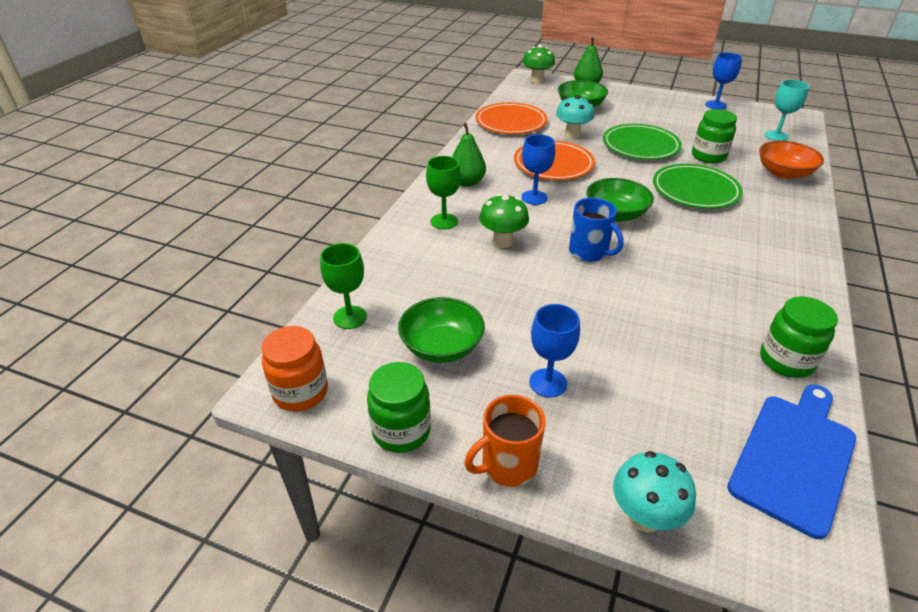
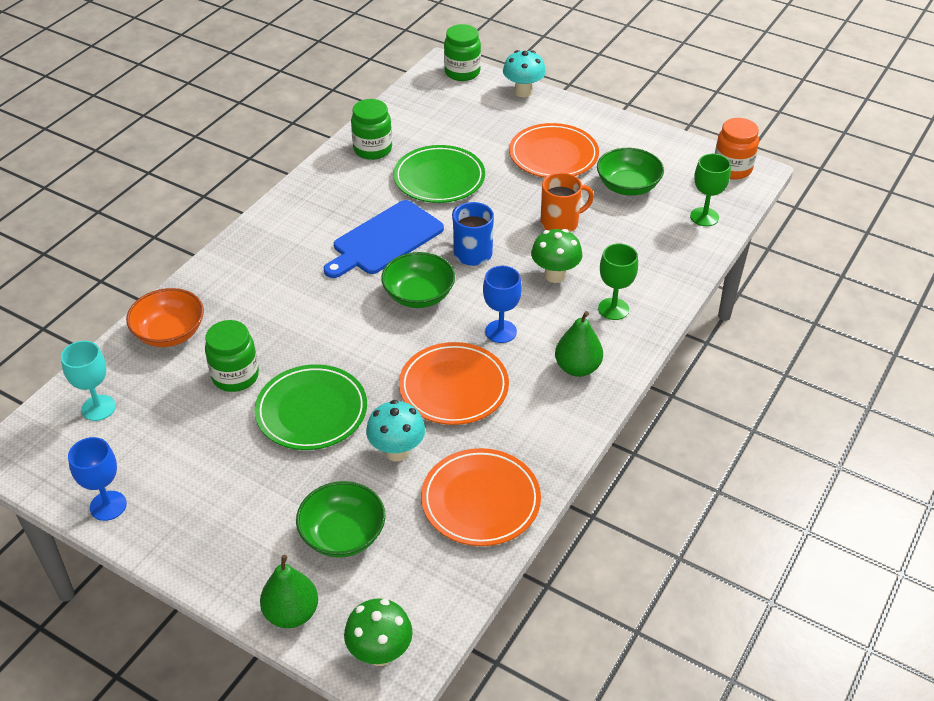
camera: 170 degrees left, 5 degrees up
(401, 431) = (659, 141): green jar -> green jar (462, 72)
(507, 465) = (593, 119): orange mug -> orange mug (560, 223)
(548, 383) = (553, 155): blue goblet -> orange plate
(695, 190) = (303, 318): green plate -> green plate (439, 178)
(794, 457) = (418, 104): blue cutting board -> blue cutting board (385, 240)

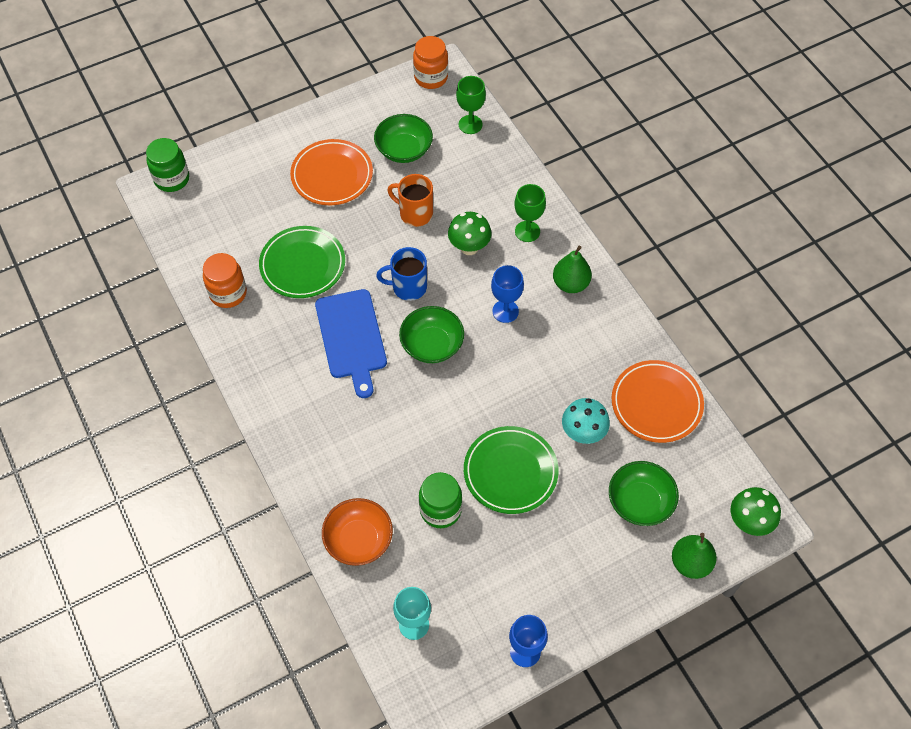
camera: 60 degrees left, 15 degrees up
(372, 149) = (228, 293): green jar -> orange jar
(454, 387) = (543, 368): orange plate -> none
(523, 92) = (234, 152): turquoise mushroom -> none
(560, 223) = (415, 213): orange mug -> orange mug turned 75 degrees counterclockwise

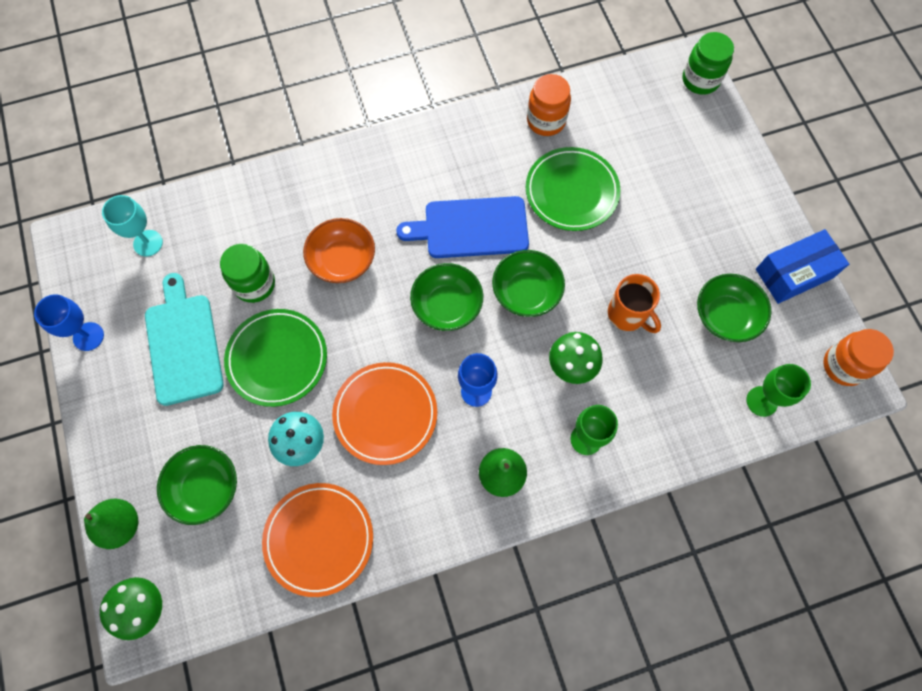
camera: 100 degrees right, 10 degrees up
(332, 175) = (692, 233): orange plate -> orange plate (385, 414)
(358, 108) = (794, 273): none -> blue box
(358, 540) = (245, 207): orange bowl -> orange bowl (342, 260)
(408, 287) = (526, 292): blue mug -> green bowl
(415, 213) = (628, 314): orange mug -> orange mug turned 105 degrees clockwise
(514, 558) = (183, 344): none -> turquoise cutting board

